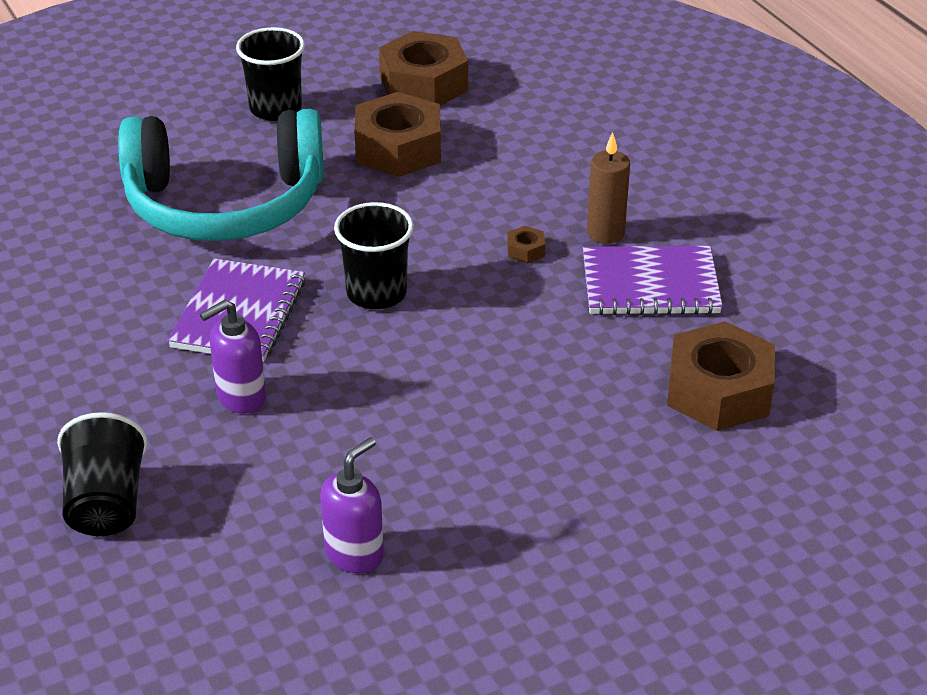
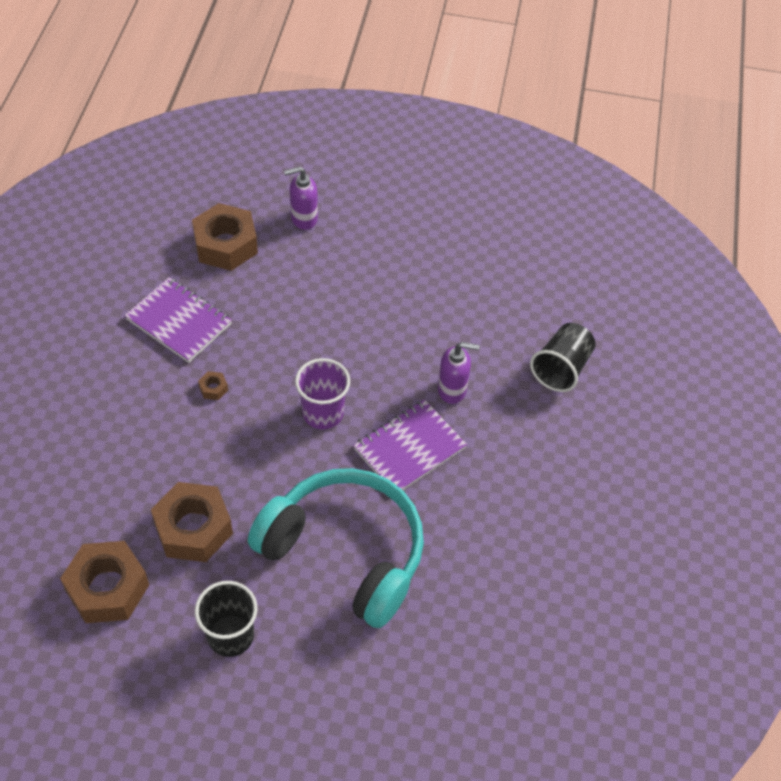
camera: 145 degrees left, 15 degrees up
(355, 554) = (467, 273): purple soap dispenser -> purple soap dispenser (303, 218)
(376, 293) = (323, 413): black cup -> purple cup
(605, 233) = (157, 371): brown candle -> none

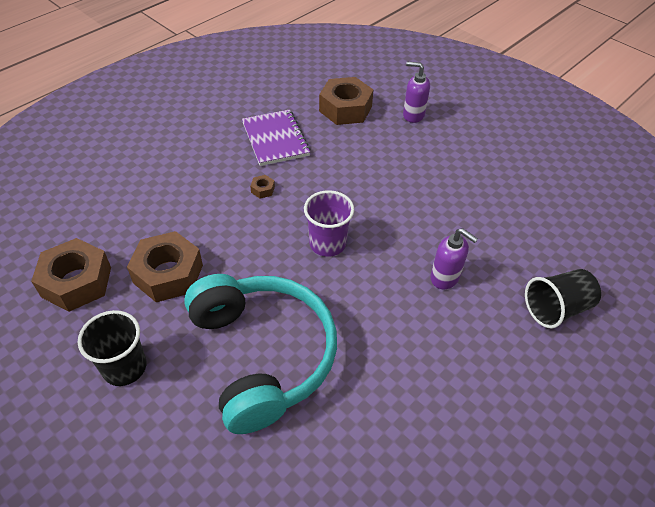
camera: 35 degrees right, 5 degrees down
(409, 448) = (376, 303): purple notebook -> none

